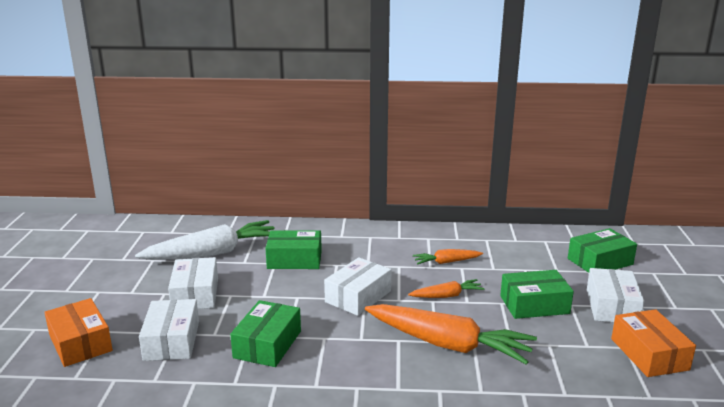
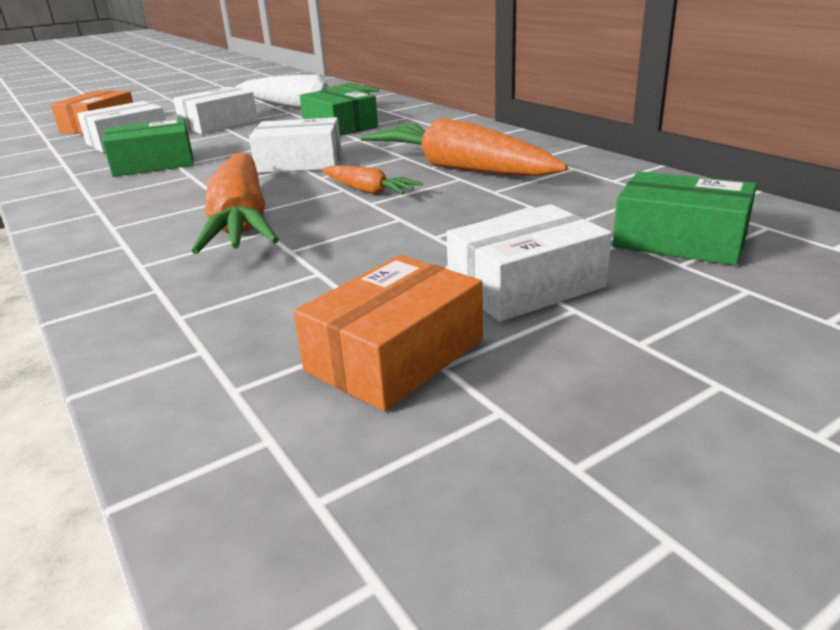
camera: 55 degrees right, 5 degrees up
(446, 262) = (460, 169): orange carrot -> orange carrot, size x2.03
(534, 305) = (428, 236): green box -> none

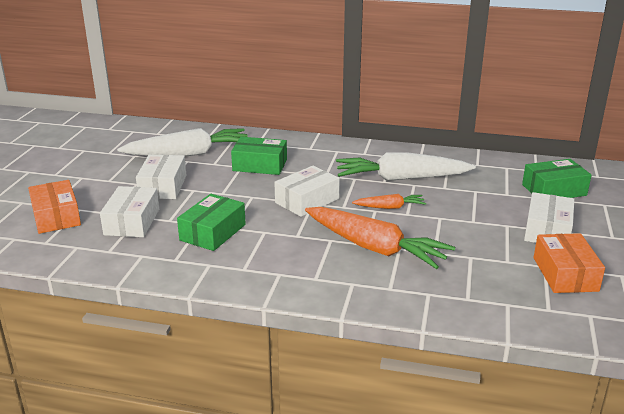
camera: 45 degrees left, 0 degrees up
(460, 169) = (401, 178): orange carrot -> white carrot

